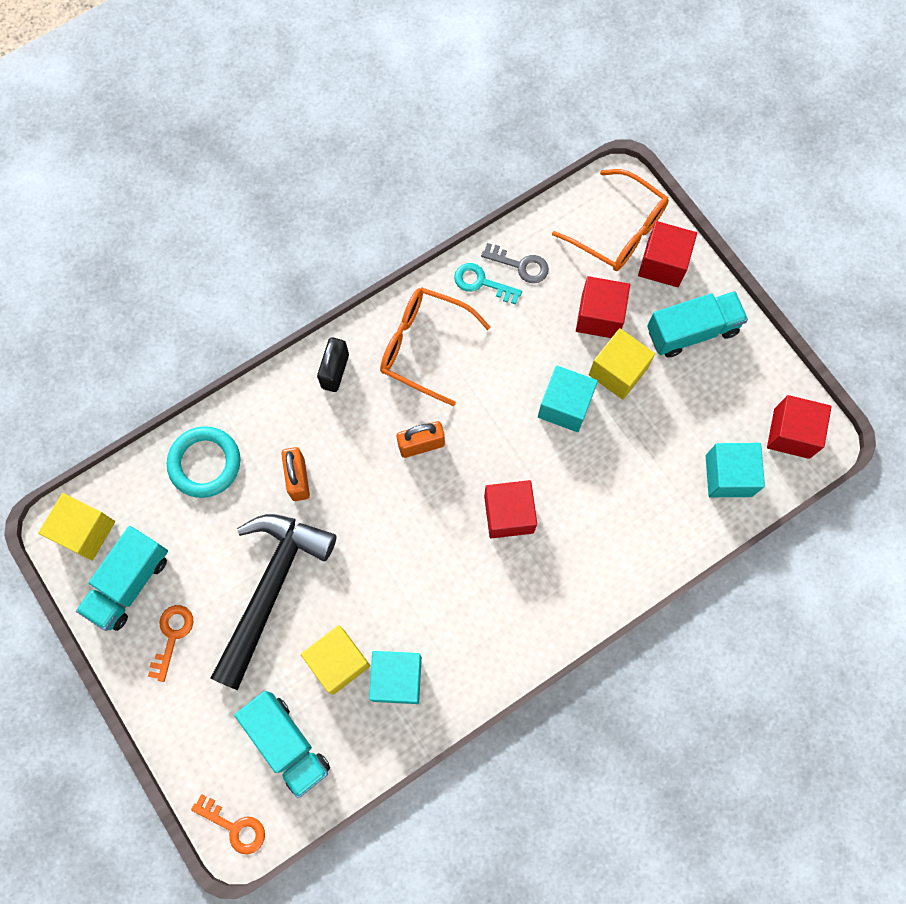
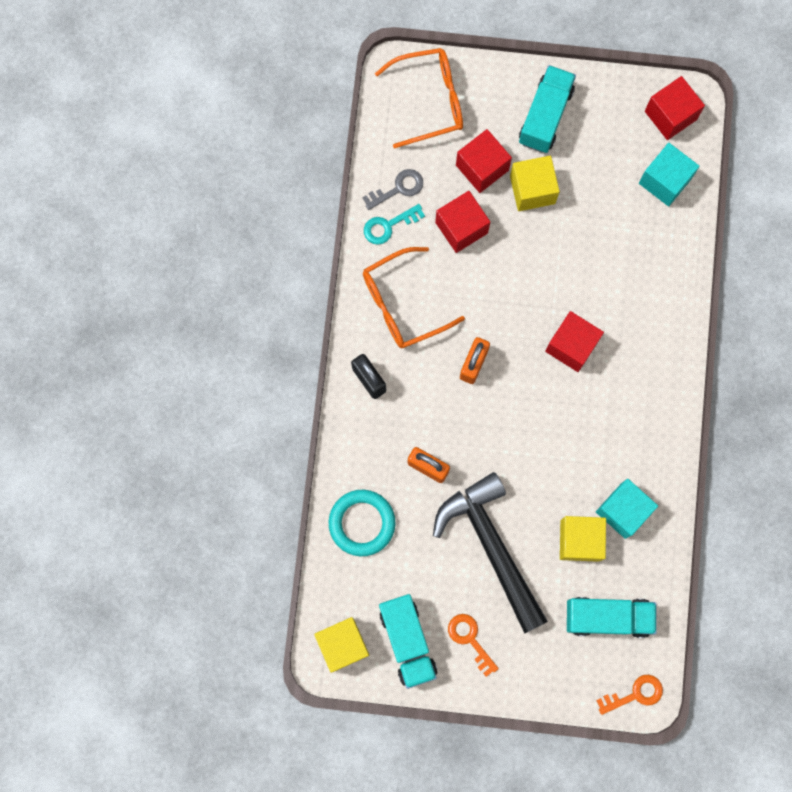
camera: 50 degrees left, 5 degrees up
(565, 406) = (527, 245): turquoise cube -> none
(663, 263) = (480, 92): red cube -> red cube (461, 227)

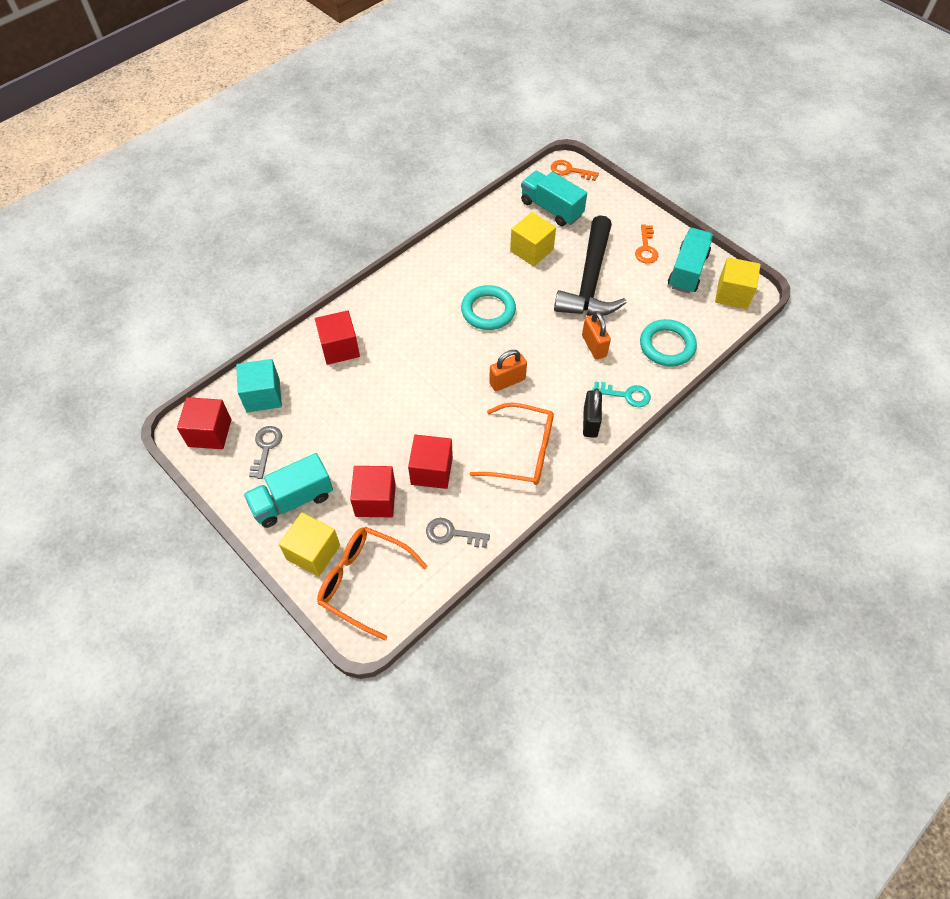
camera: 140 degrees left, 20 degrees down
(388, 226) = (484, 512): turquoise key -> turquoise key (626, 395)
(532, 190) = (356, 457): yellow cube -> yellow cube (313, 552)
(557, 429) = (488, 310): none -> turquoise ring
(571, 346) = (431, 347): red cube -> red cube (340, 348)
(612, 139) = (266, 448): none -> grey key
(623, 511) = (490, 247): turquoise cube -> none

